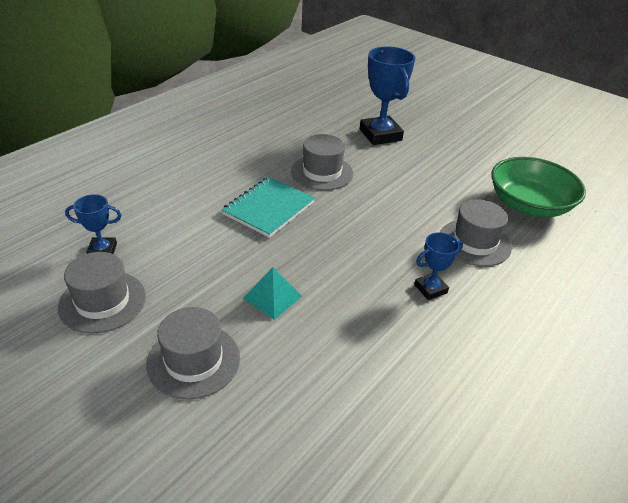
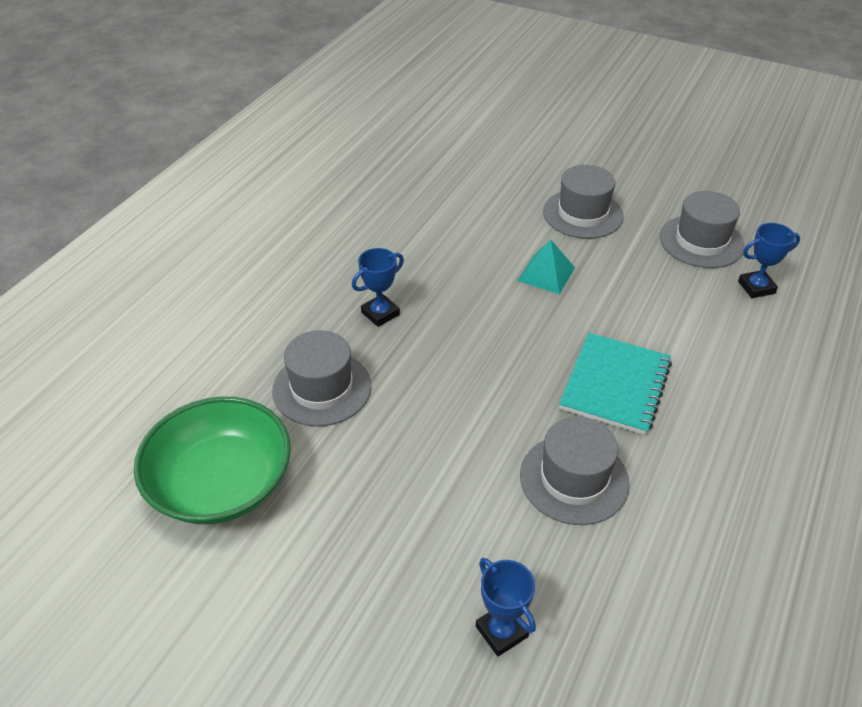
camera: 170 degrees right, 5 degrees up
(380, 135) = (501, 631): blue trophy -> blue trophy, size x0.53

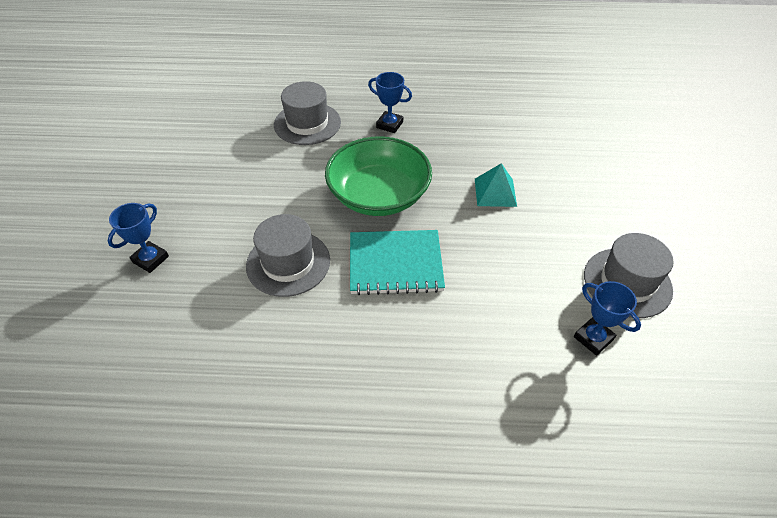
camera: 65 degrees right, 5 degrees up
(221, 483) = (217, 113): green bowl -> green bowl (379, 195)
(582, 214) = (592, 193): grey hat -> none

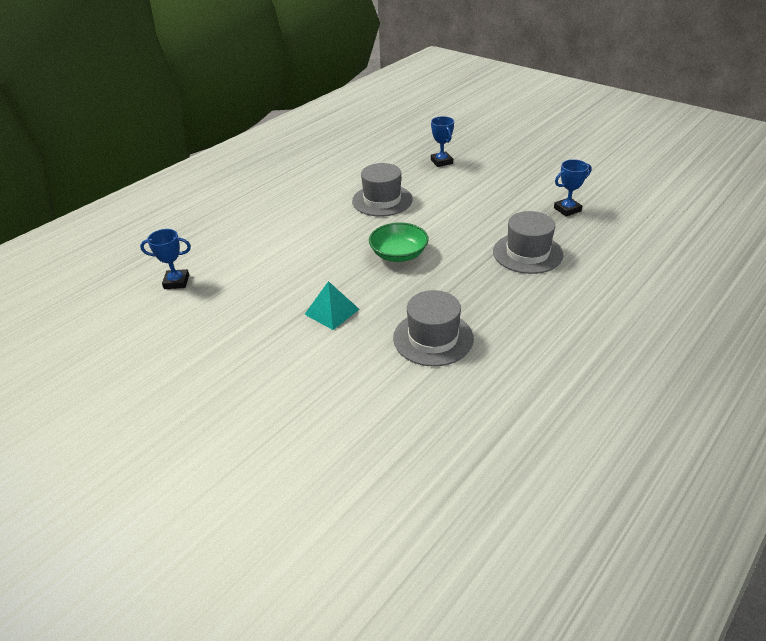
camera: 130 degrees right, 10 degrees down
(379, 195) = (399, 254): green bowl -> green bowl, size x0.63
(389, 125) = (481, 296): blue trophy -> blue trophy (567, 209)
(395, 264) = (330, 236): turquoise notebook -> none
(627, 282) = (178, 324): grey hat -> grey hat (433, 338)

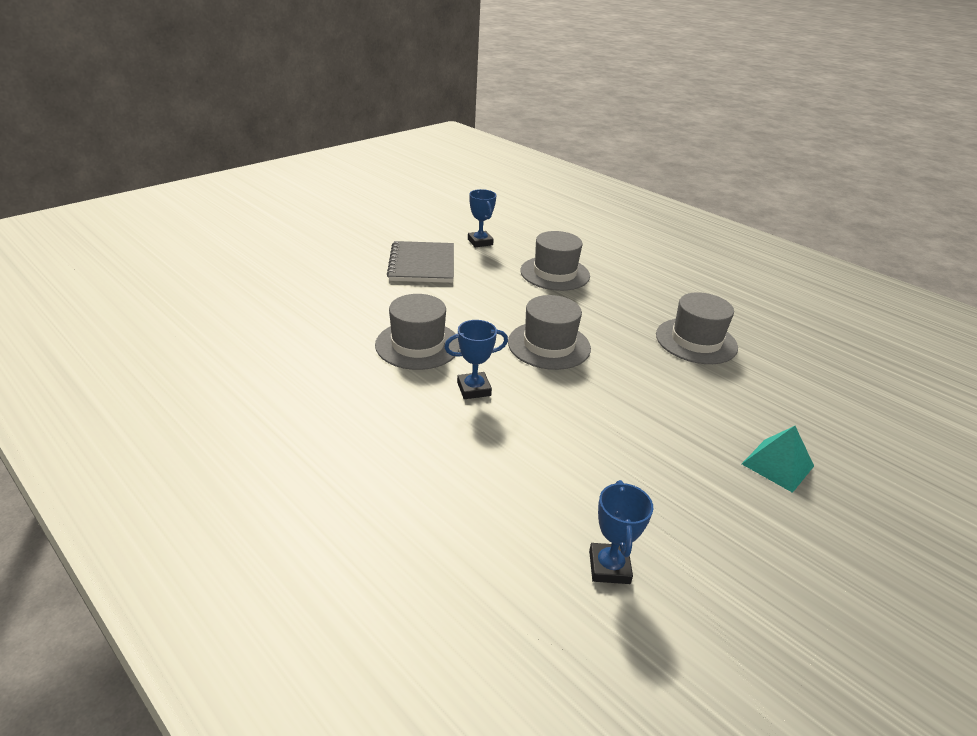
camera: 90 degrees left, 5 degrees down
(332, 311) = (664, 402): turquoise pyramid -> turquoise pyramid (777, 464)
(399, 254) = (549, 345): green bowl -> grey hat
(441, 162) = (335, 291): blue trophy -> blue trophy (474, 389)
(503, 187) = (422, 264): none -> grey notebook

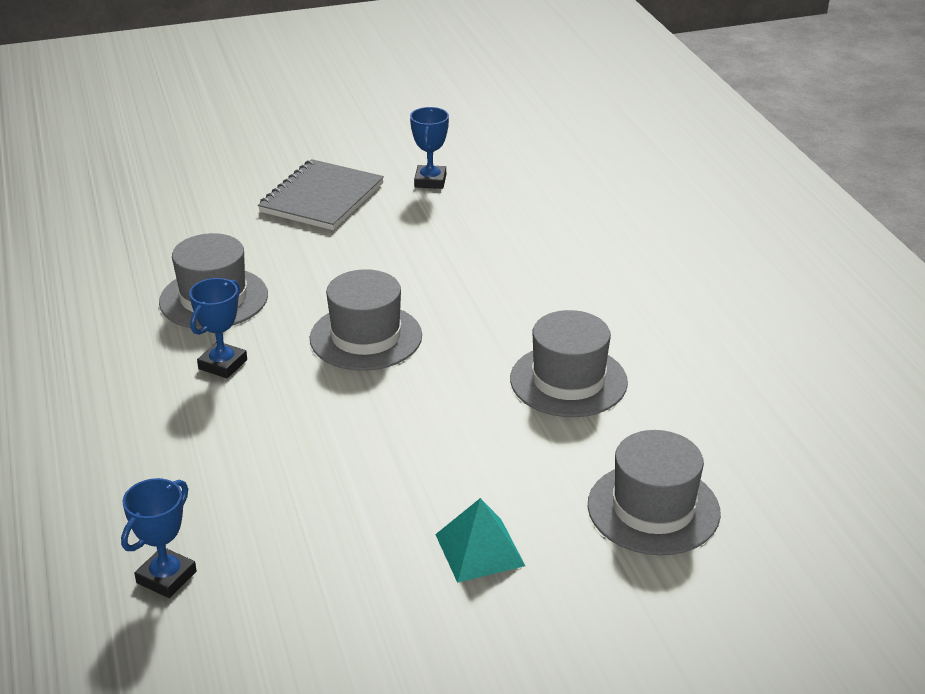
camera: 30 degrees right, 0 degrees up
(474, 389) = (223, 364): blue trophy -> blue trophy turned 75 degrees counterclockwise
(555, 273) = (482, 246): grey hat -> grey hat (653, 509)

